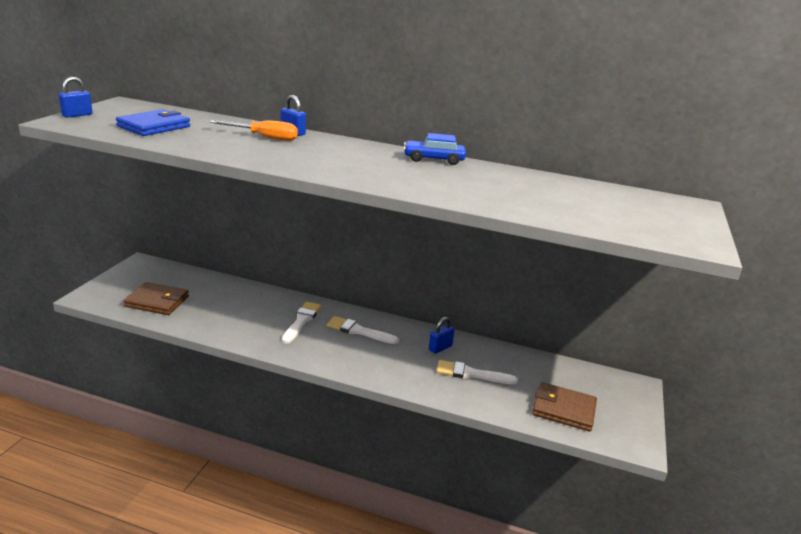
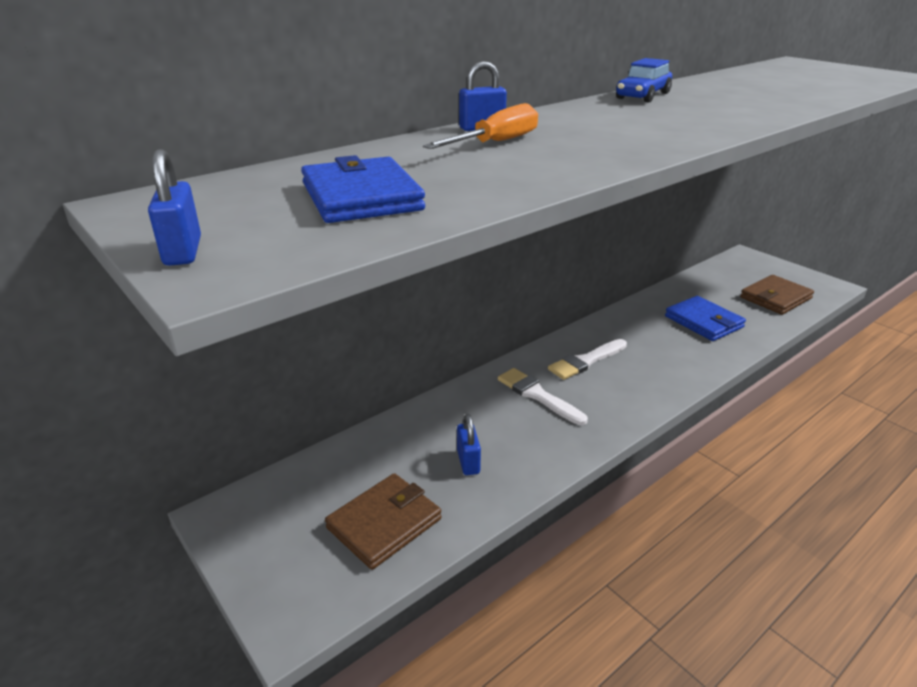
camera: 55 degrees left, 5 degrees up
(440, 348) = (647, 323): blue padlock -> blue padlock (468, 462)
(471, 374) = (703, 322): white brush -> blue wallet

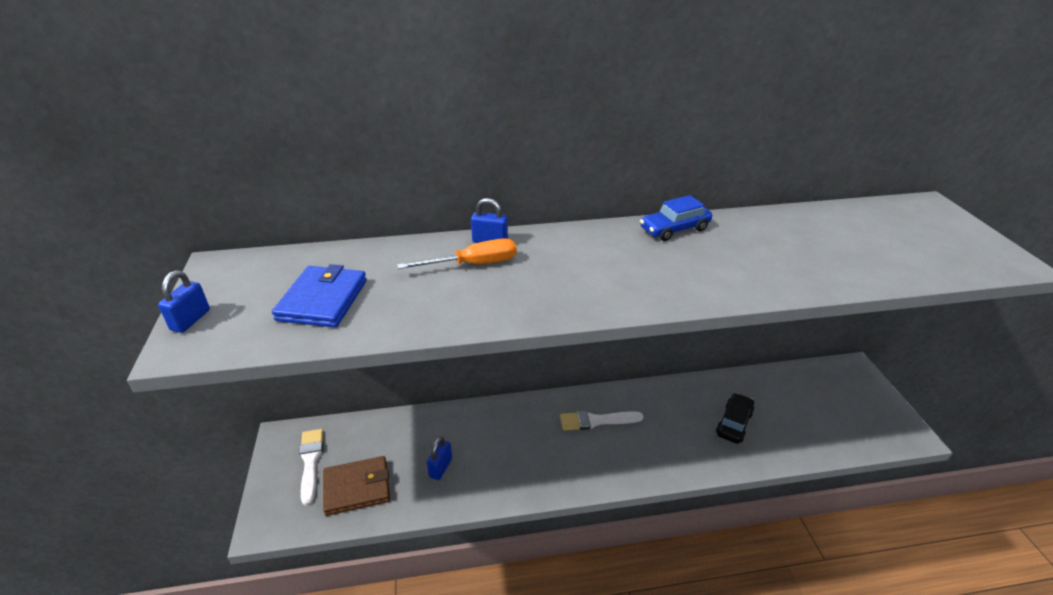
camera: 30 degrees right, 5 degrees up
(537, 395) = (533, 435): white brush -> white brush (311, 462)
(703, 322) = (734, 423): blue wallet -> black car
(775, 298) = (833, 425): brown wallet -> none

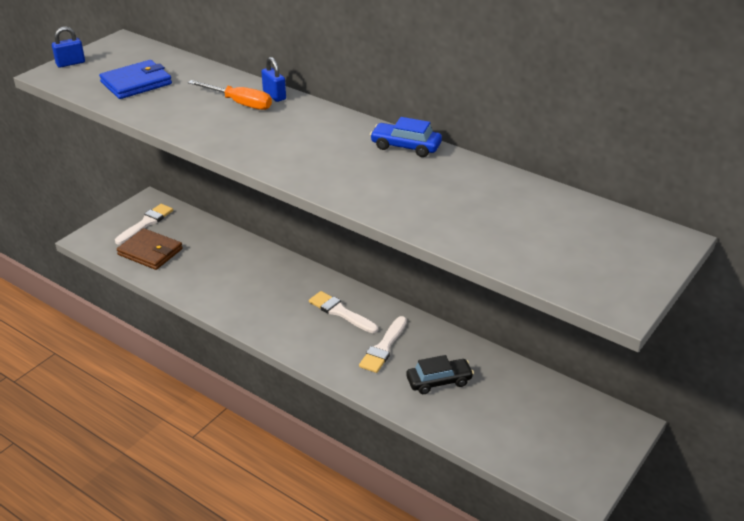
camera: 45 degrees right, 0 degrees up
(441, 468) = (206, 272): blue padlock -> none
(665, 426) = (383, 347): none -> white brush

